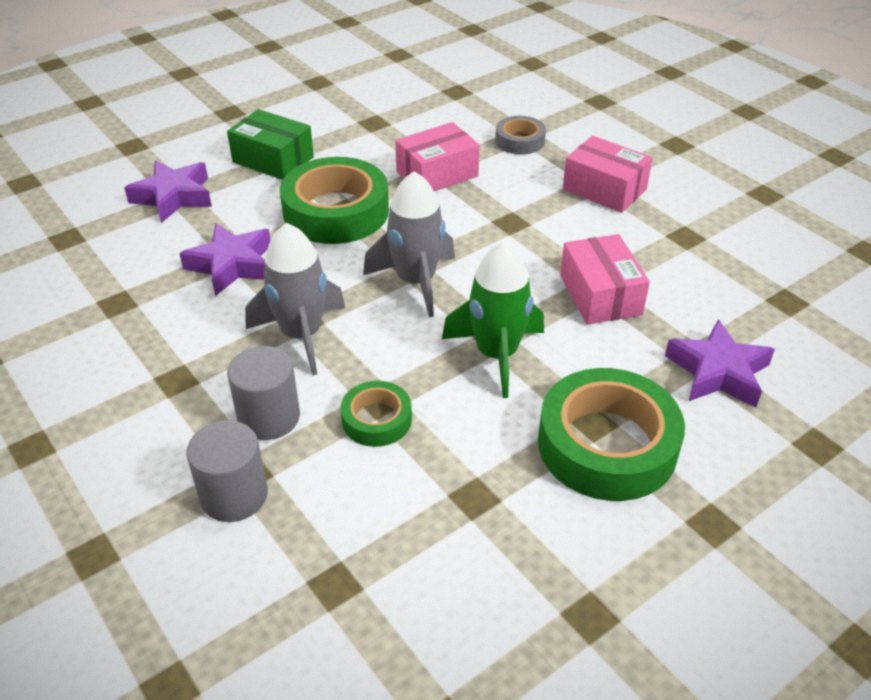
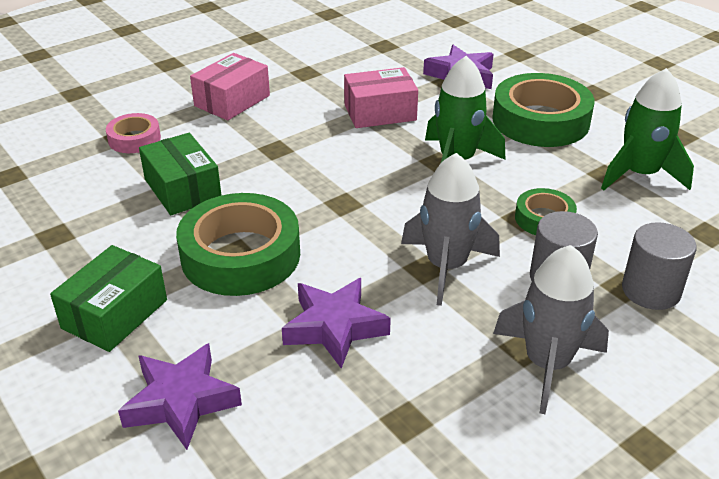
camera: 90 degrees left, 5 degrees down
(416, 282) = (364, 201): grey rocket -> grey rocket (547, 364)
(437, 174) = (182, 189): pink box -> green box
(473, 535) = (640, 174): none -> green rocket
(520, 141) = (134, 139): grey tape -> pink tape

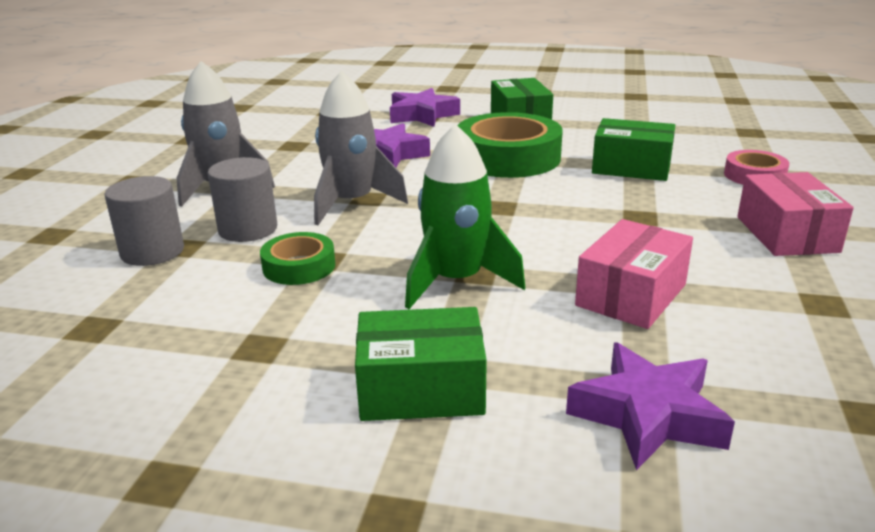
camera: 140 degrees right, 10 degrees down
(540, 120) = (421, 389): green tape -> green box
(640, 174) = (210, 366): green rocket -> none

